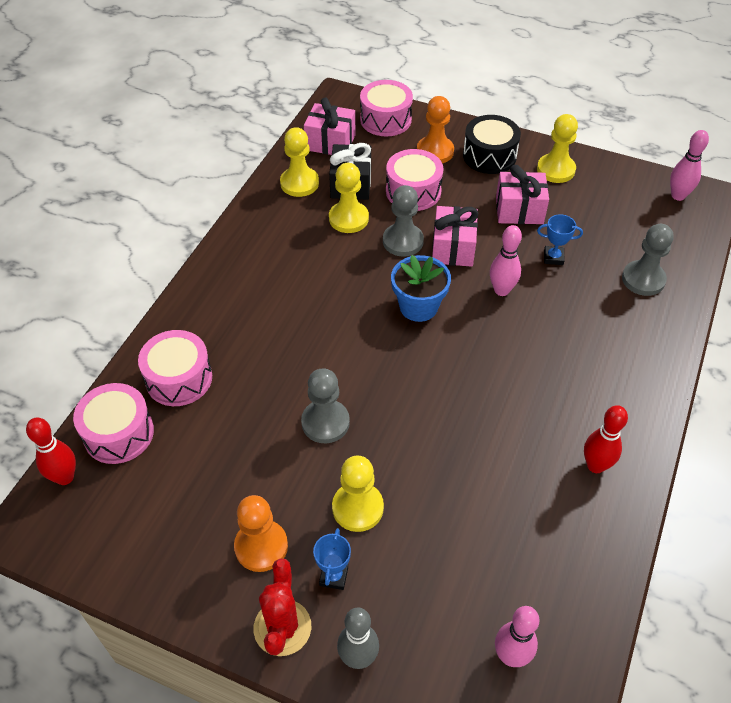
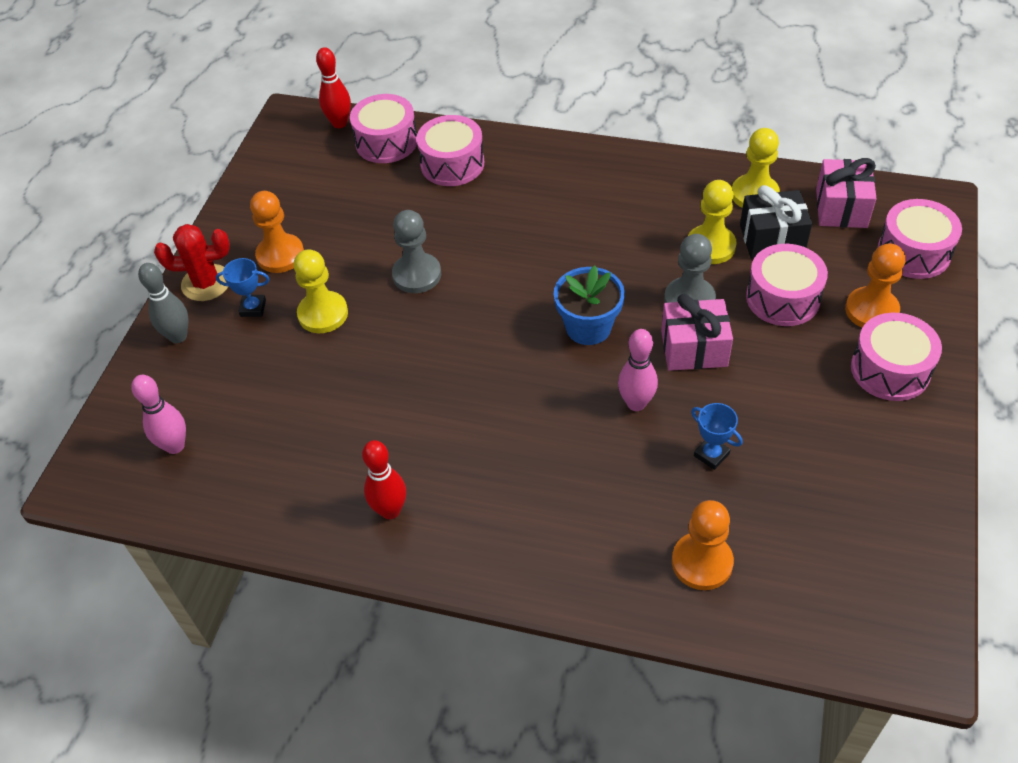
camera: 85 degrees right, 0 degrees up
(489, 156) = (890, 369): black drum -> pink drum
(519, 210) = (790, 411): pink gift -> none
(553, 257) = (711, 455): blue trophy -> blue trophy turned 45 degrees counterclockwise
(555, 170) = (894, 449): yellow pawn -> none
(643, 279) = (702, 562): grey pawn -> orange pawn
(678, 196) = (903, 614): pink bowling pin -> none

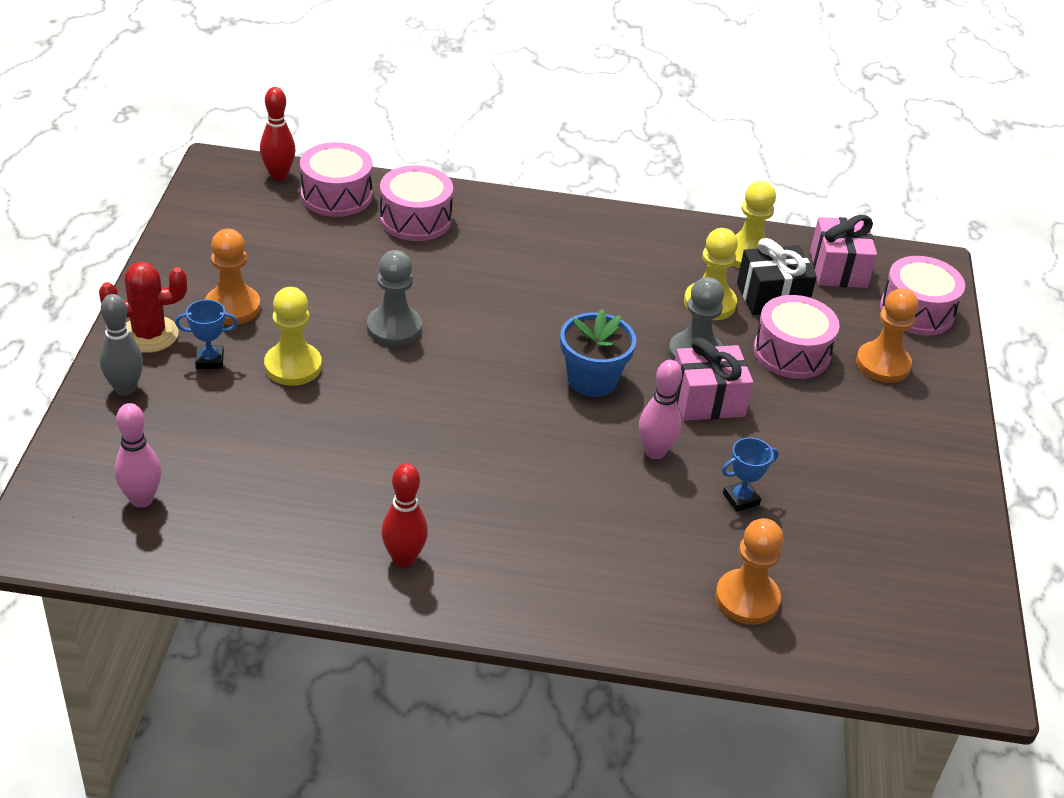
camera: 15 degrees left, 10 degrees down
(711, 455) = (741, 499): blue trophy -> blue trophy turned 60 degrees counterclockwise
(890, 369) = (909, 418): pink drum -> none

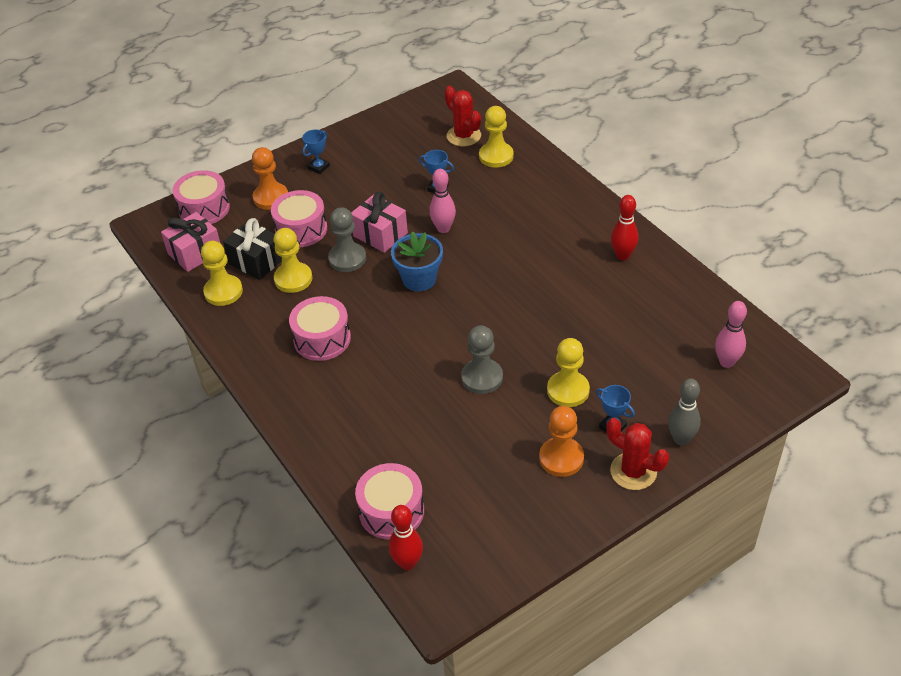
camera: 125 degrees left, 5 degrees up
(415, 219) = (367, 451): pink drum -> pink drum (322, 339)
(747, 599) = (496, 156): orange pawn -> yellow pawn
(833, 602) = (463, 136): none -> red cactus
(906, 432) = (318, 167): none -> blue trophy

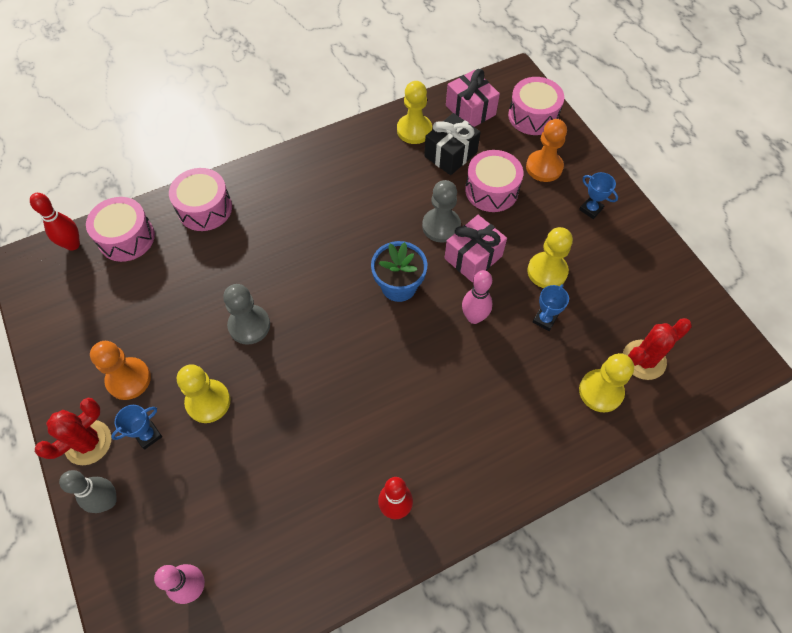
camera: 95 degrees right, 15 degrees up
(293, 279) = (420, 181): yellow pawn -> yellow pawn (547, 271)
(322, 339) = (336, 200): pink drum -> pink drum (205, 208)

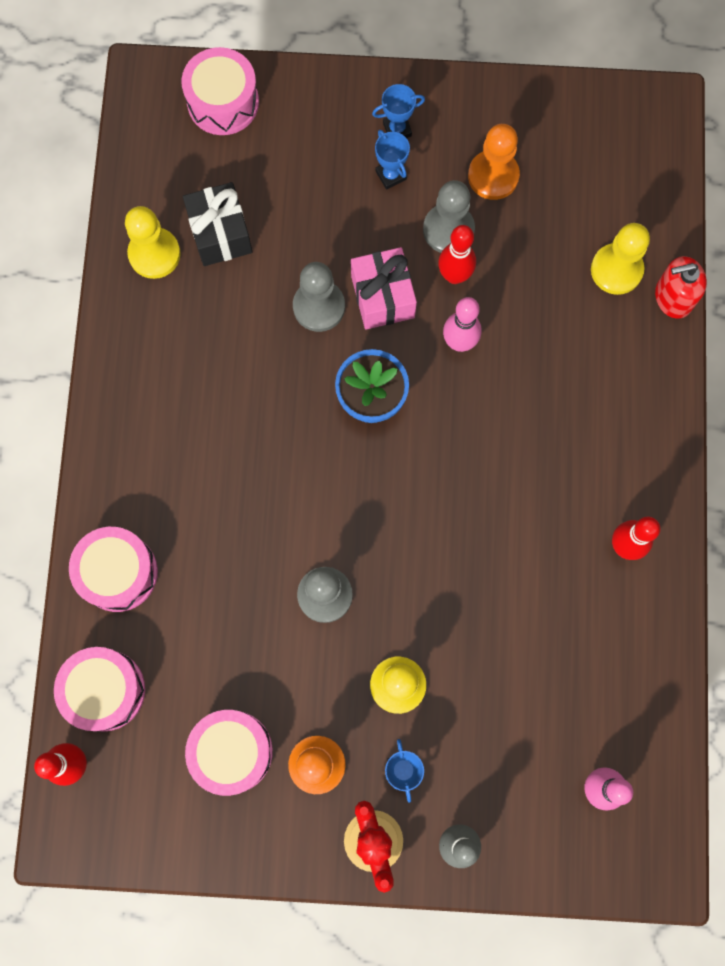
camera: 60 degrees left, 15 degrees up
(470, 110) = (166, 168): pink gift -> none
(491, 190) = (303, 220): pink drum -> pink drum (232, 751)
(518, 291) = (454, 275): none -> red bowling pin
(544, 167) = (307, 140): orange pawn -> orange pawn (493, 176)
(544, 319) = (505, 271): blue trophy -> blue trophy (391, 175)
(547, 271) = (448, 230): yellow pawn -> grey pawn
(611, 442) = (673, 297): none -> red soap dispenser
(643, 360) = (607, 204): red cactus -> none

